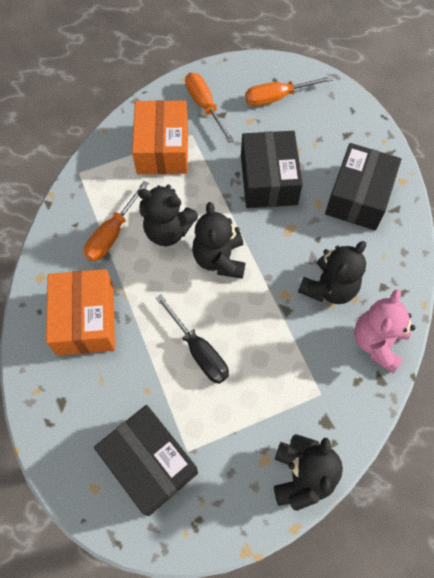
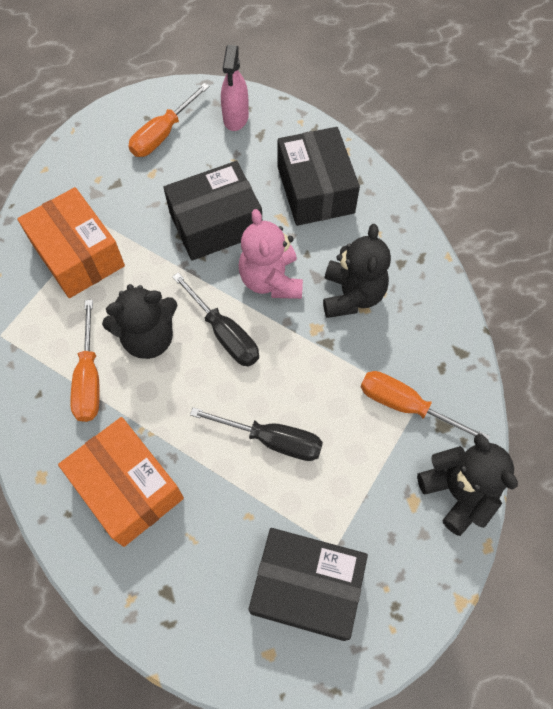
camera: 35 degrees left, 0 degrees up
(204, 106) = (91, 184): orange screwdriver -> orange screwdriver (405, 405)
(219, 259) = (224, 334): black teddy bear -> black screwdriver
(268, 180) = (215, 223): black box -> black box turned 75 degrees counterclockwise
(338, 113) = (236, 117): none -> pink spray bottle
(377, 342) = (433, 319): pink teddy bear -> pink teddy bear (271, 280)

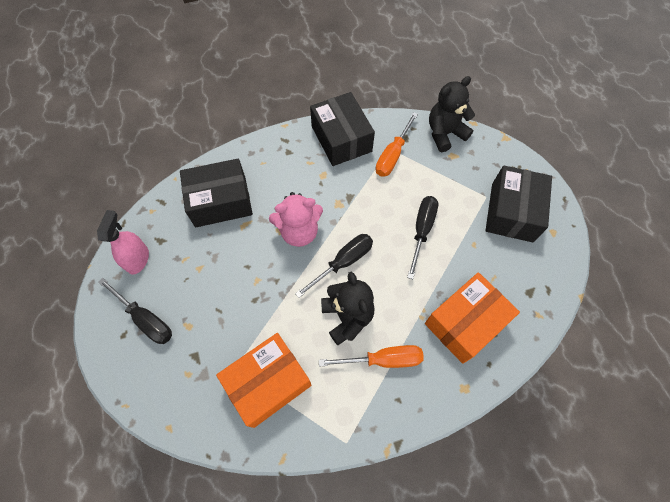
camera: 90 degrees left, 0 degrees up
(163, 134) = (145, 319): orange screwdriver -> black screwdriver
(215, 223) = (245, 272): black box -> black box (341, 139)
(236, 117) = (138, 259): pink spray bottle -> pink spray bottle turned 90 degrees counterclockwise
(352, 295) = (313, 181): black teddy bear -> none

